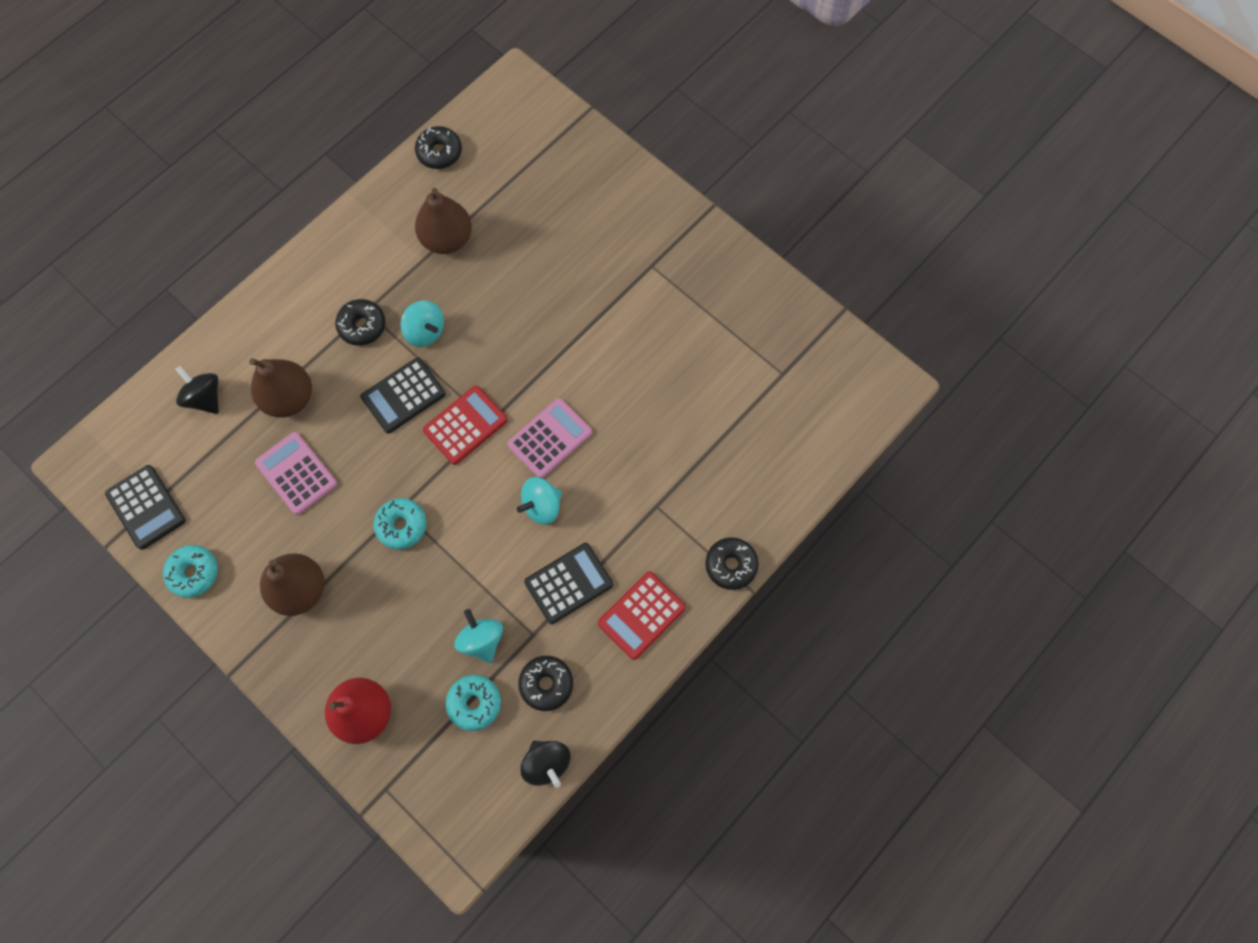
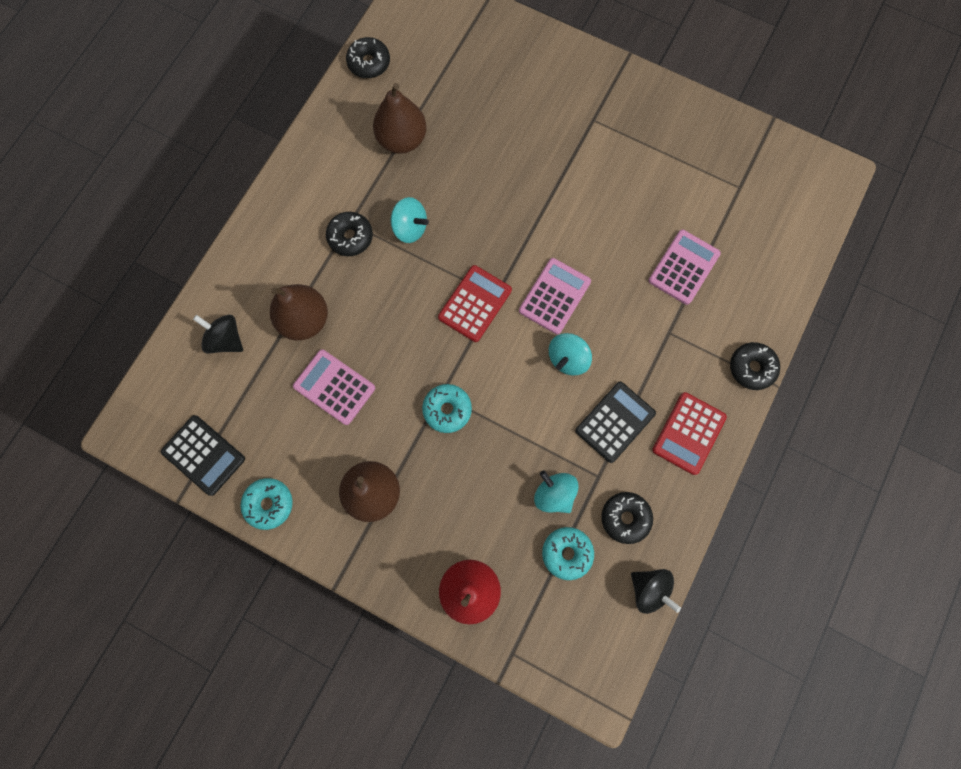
camera: 15 degrees left, 5 degrees up
(403, 396) = (409, 291): black calculator -> none
(694, 442) = (683, 267): none -> pink calculator

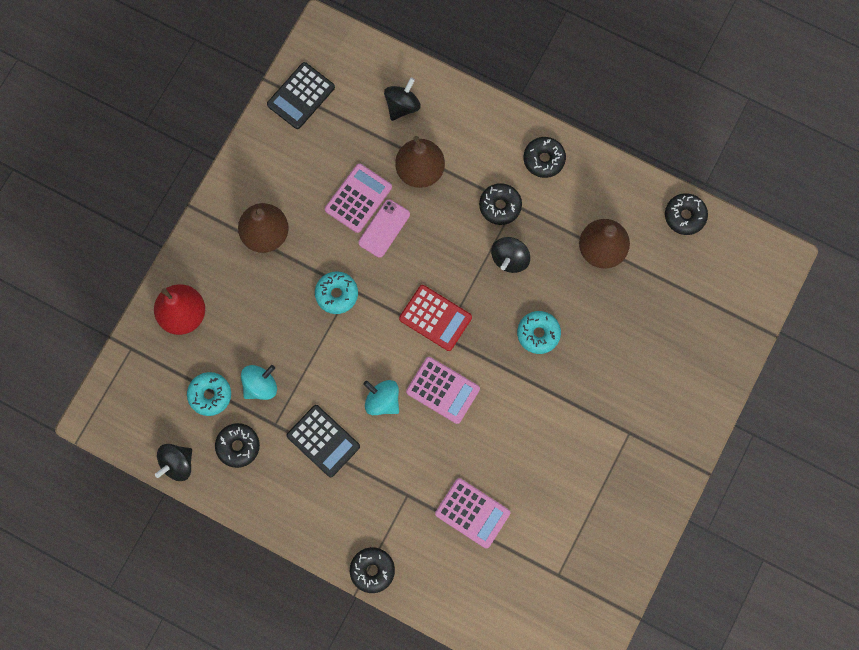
camera: 90 degrees right, 0 degrees up
(269, 504) = (259, 150): turquoise donut -> turquoise donut (538, 334)
(300, 193) = (544, 159): none -> black donut
(371, 358) = (384, 228): none -> pink phone
(410, 228) = (510, 259): turquoise spinning top -> black spinning top
(688, 433) = (311, 507): red calculator -> none

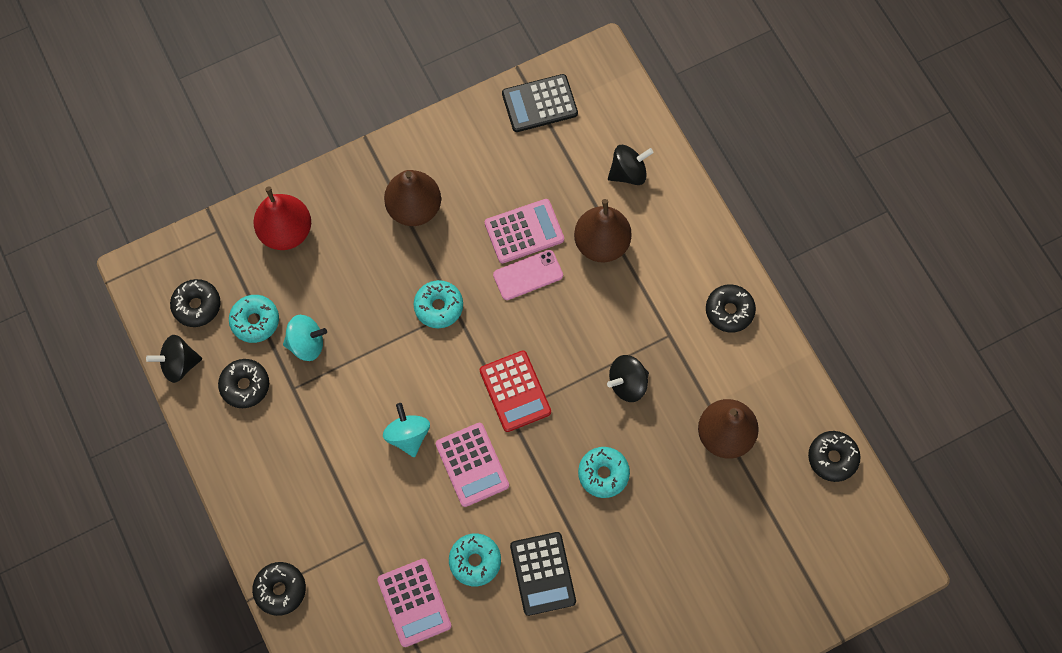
camera: 35 degrees right, 5 degrees down
(323, 441) = (325, 435): black calculator -> black calculator (542, 573)
(493, 455) = (475, 561): none -> turquoise donut
(500, 206) = (654, 327): black donut -> black donut (197, 305)

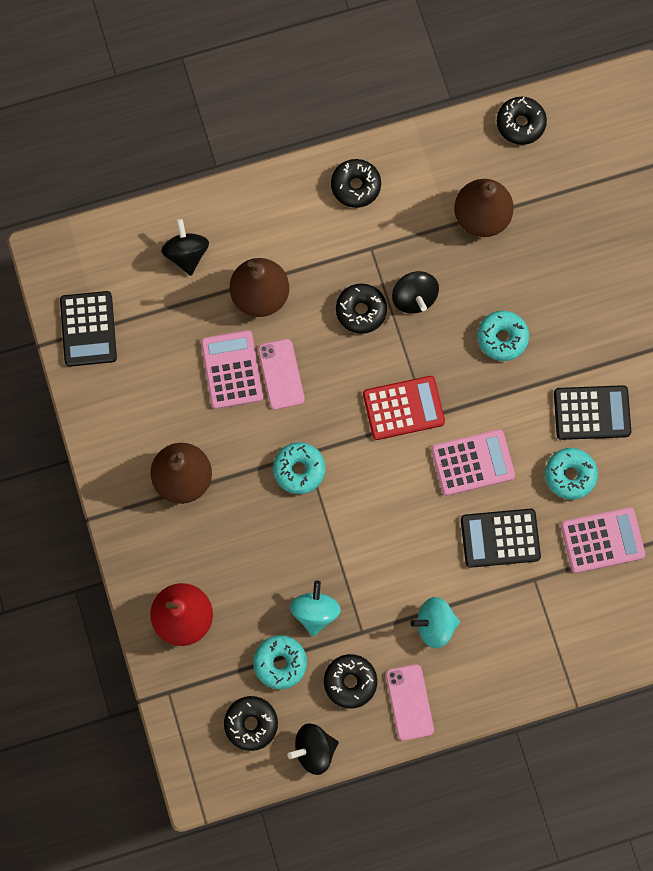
camera: 80 degrees left, 5 degrees up
(179, 364) = (314, 749): black spinning top -> black spinning top turned 75 degrees clockwise
(232, 442) = (409, 702): none -> pink phone
(280, 589) = (570, 671): black donut -> black donut (361, 311)
(401, 502) = (500, 538): none -> black calculator
(408, 435) = (431, 521): turquoise spinning top -> turquoise spinning top (434, 625)

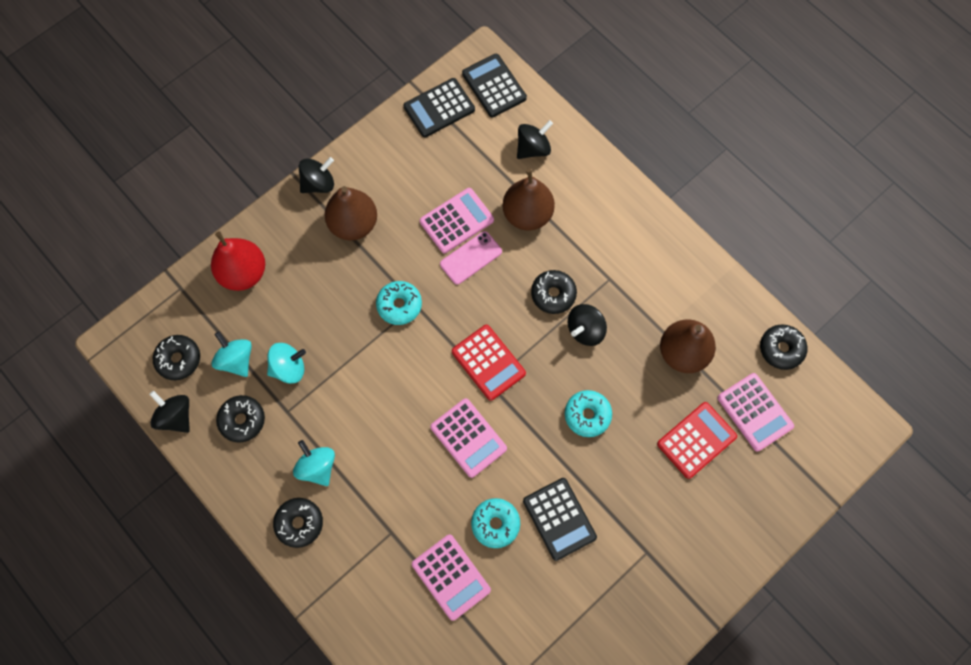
camera: 65 degrees right, 5 degrees down
(116, 495) = (318, 183): none -> black spinning top
(280, 663) = (236, 360): turquoise donut -> turquoise spinning top
(355, 186) = (655, 245): black donut -> black donut (299, 523)
(409, 702) = (244, 475): pink phone -> none
(500, 538) = (414, 488): black calculator -> black calculator (494, 86)
(571, 181) = (755, 412): none -> pink calculator
(573, 248) = (696, 440): none -> red calculator

